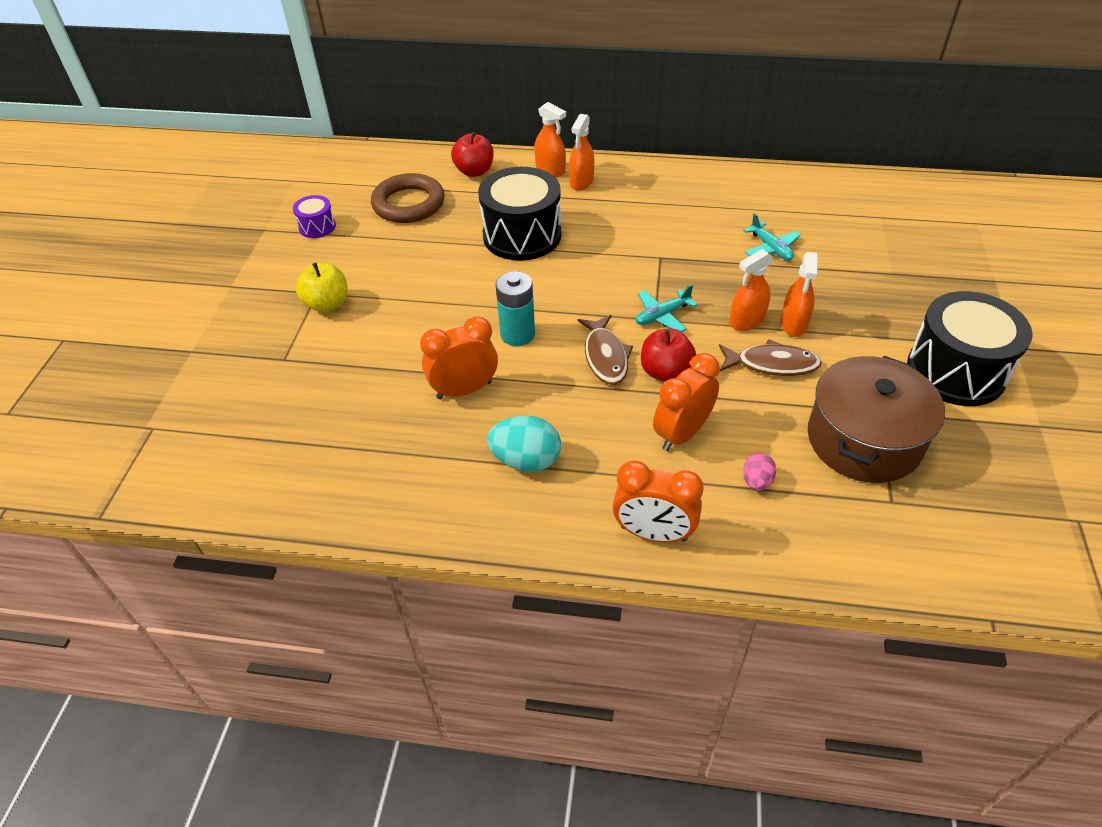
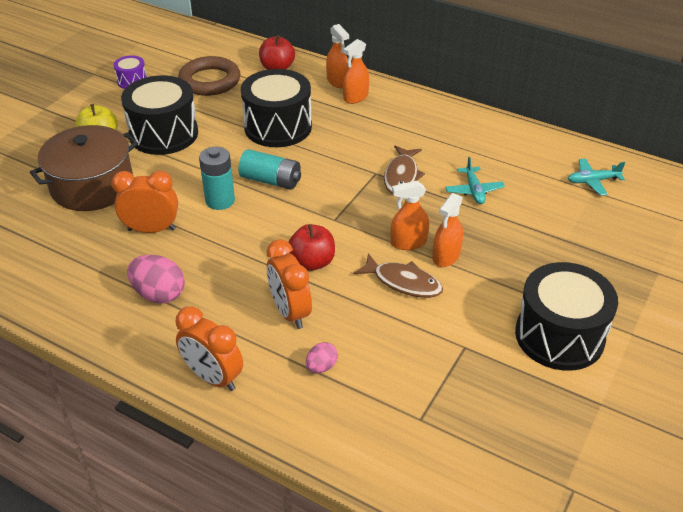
camera: 20 degrees right, 5 degrees down
(399, 277) = (164, 134): none -> black drum
(526, 460) = (159, 294): turquoise egg -> pink egg
(557, 296) = (271, 180): none -> turquoise battery
(605, 356) = (274, 236): brown fish -> brown fish (401, 176)
(662, 316) = (342, 218): turquoise plane -> turquoise plane (592, 181)
(682, 433) = (290, 312): orange clock -> orange clock turned 90 degrees counterclockwise
(863, 440) = (434, 364): brown pot -> brown pot (92, 186)

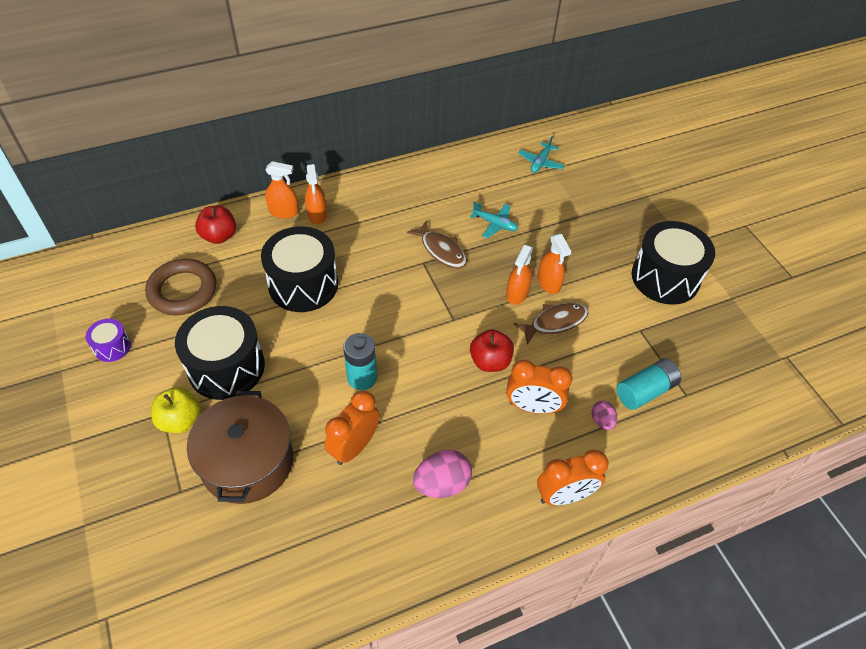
camera: 55 degrees left, 10 degrees up
(271, 180) = (369, 330): turquoise battery -> turquoise battery (645, 391)

